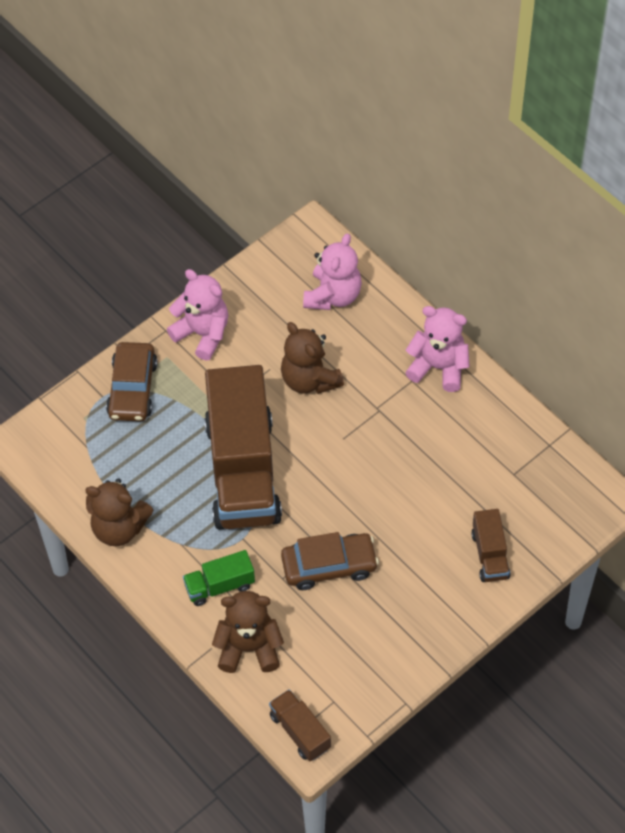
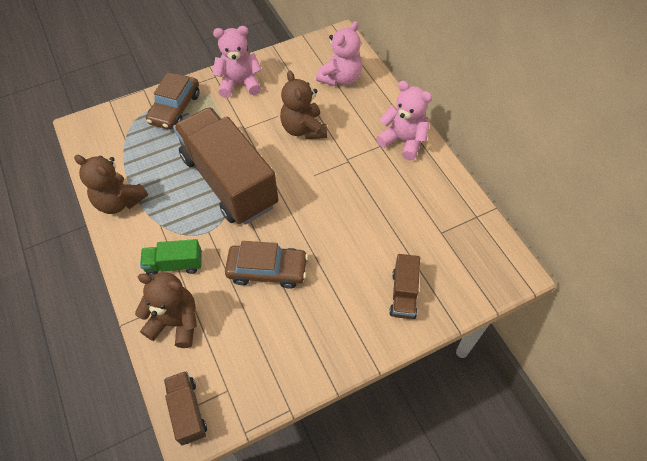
camera: 15 degrees right, 0 degrees up
(202, 334) = (239, 83): pink teddy bear -> pink teddy bear turned 60 degrees counterclockwise
(243, 470) = (229, 181): brown truck -> brown truck turned 135 degrees clockwise

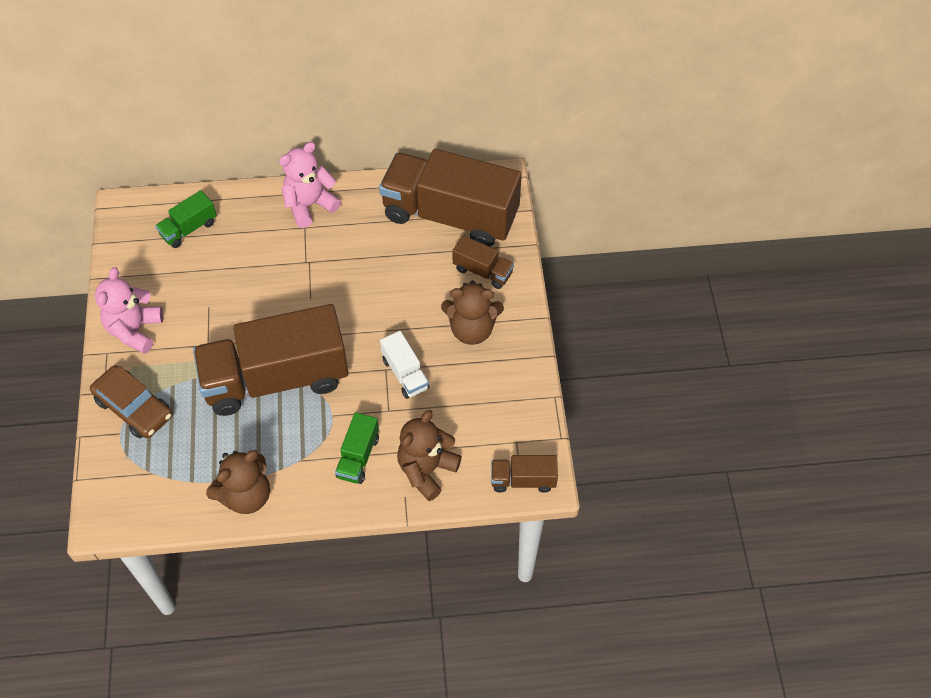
camera: 70 degrees left, 0 degrees up
(267, 270) = (405, 374): brown car -> white truck
(304, 129) = (242, 287): brown teddy bear -> brown teddy bear (472, 329)
(341, 78) = (189, 229): pink teddy bear -> green truck
(451, 245) = (450, 215): none -> brown truck

